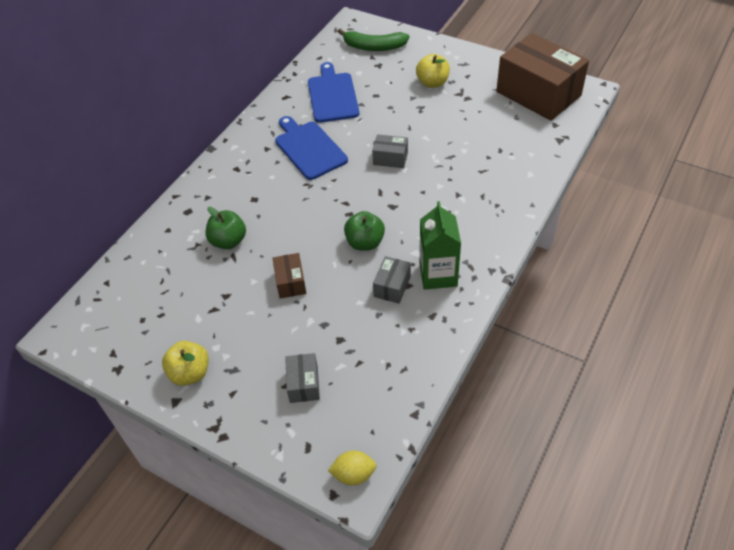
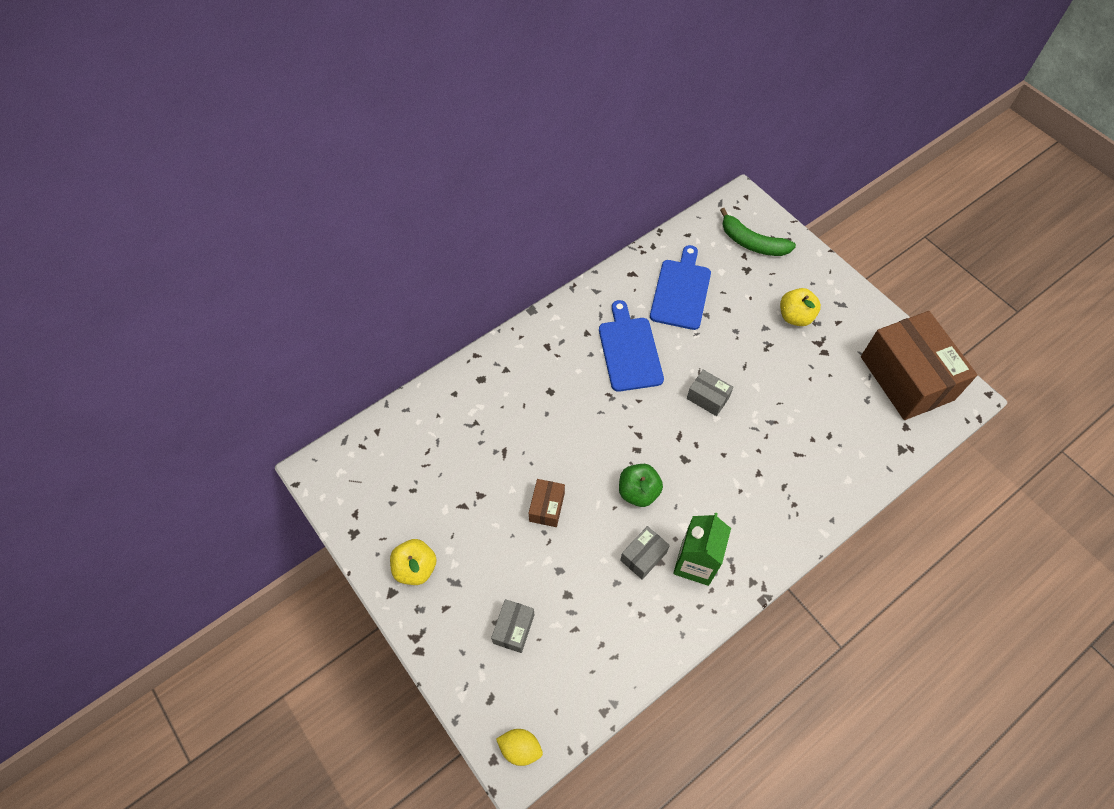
camera: 20 degrees right, 10 degrees up
(228, 241) = (506, 432): green apple -> none

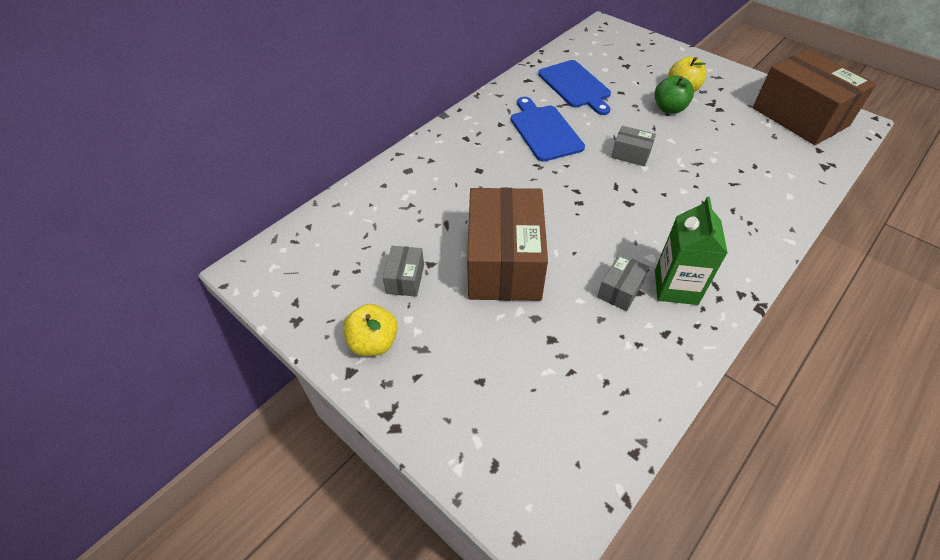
camera: 10 degrees left, 10 degrees down
(513, 629) = (501, 384): grey box -> grey box (405, 279)
(520, 748) = (547, 517): yellow lemon -> none
(547, 507) = (504, 263): brown box -> brown box, size x2.30
(638, 492) = (593, 236): green apple -> green apple (669, 109)
(681, 291) = (575, 86): blue cutting board -> blue cutting board turned 150 degrees clockwise
(752, 242) = (623, 49): green banana -> none

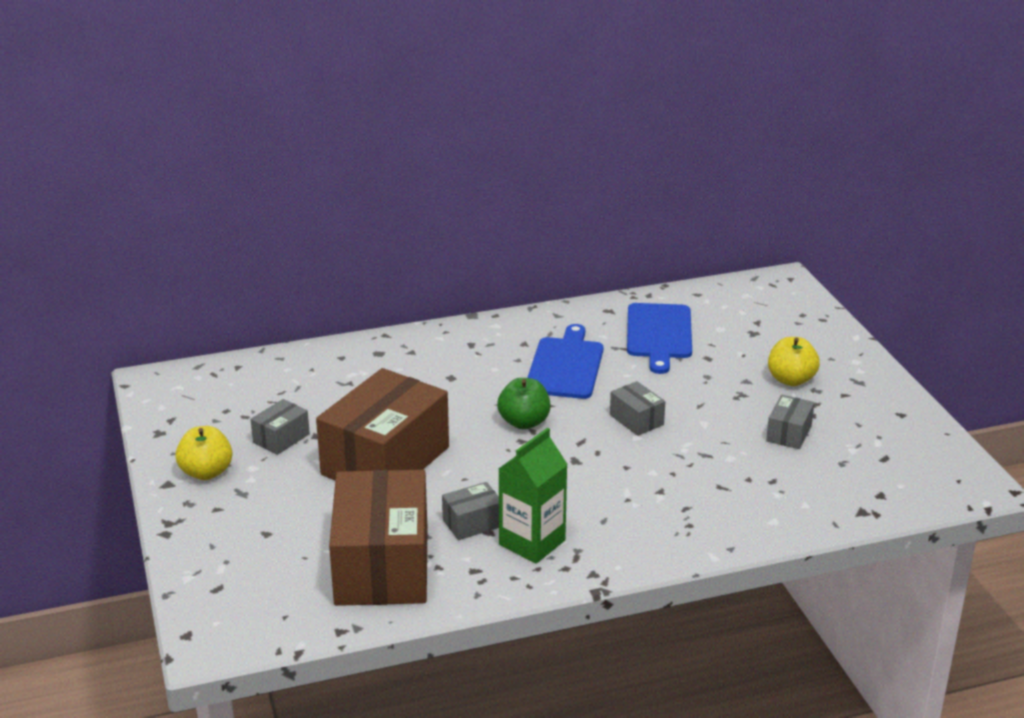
camera: 30 degrees right, 20 degrees down
(669, 109) = (745, 393): green apple -> green apple (524, 422)
(724, 127) = (789, 433): none -> grey box
(800, 117) = (907, 456): brown box -> brown box (382, 566)

